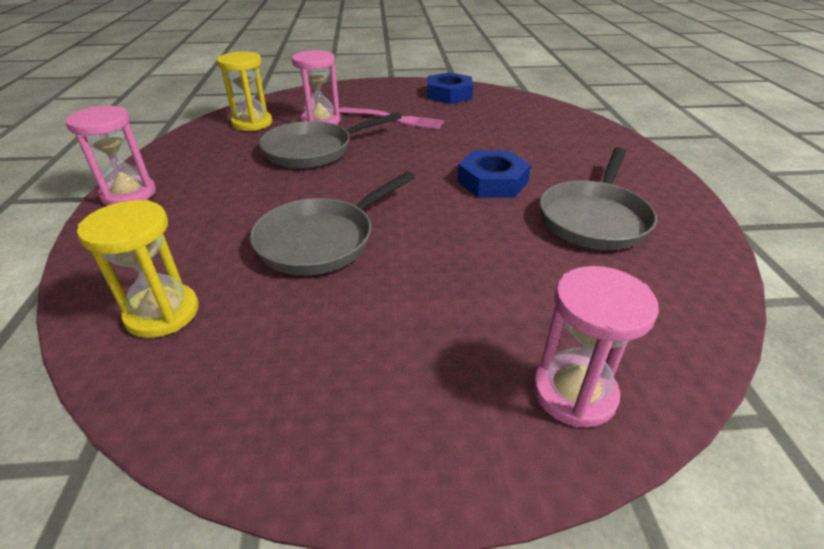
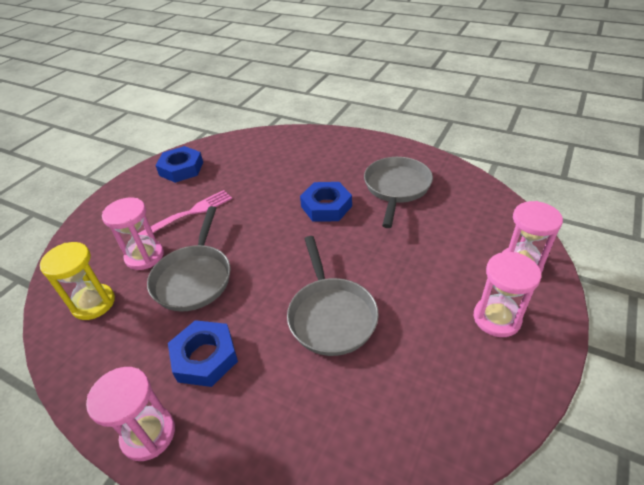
camera: 55 degrees left, 5 degrees up
(162, 313) = (359, 434): yellow hourglass -> none
(222, 189) = (205, 357): none -> blue nut
(424, 391) = (496, 318): none -> pink hourglass
(594, 218) = (396, 188): grey pan -> grey pan turned 135 degrees counterclockwise

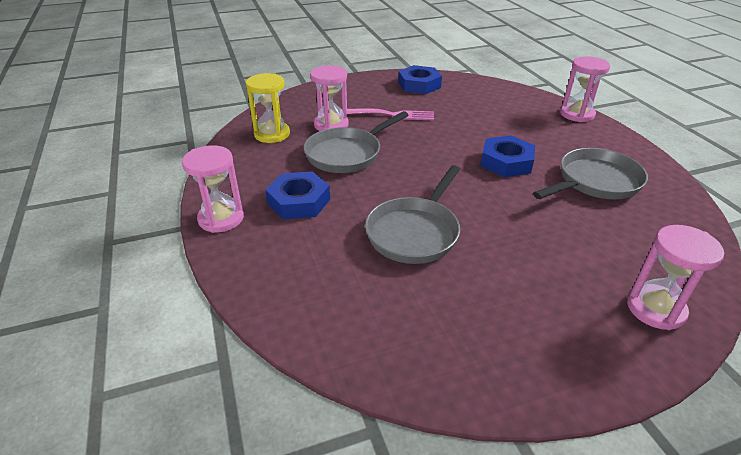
camera: 40 degrees right, 5 degrees down
(496, 318) = (566, 328): pink hourglass -> pink hourglass (577, 114)

